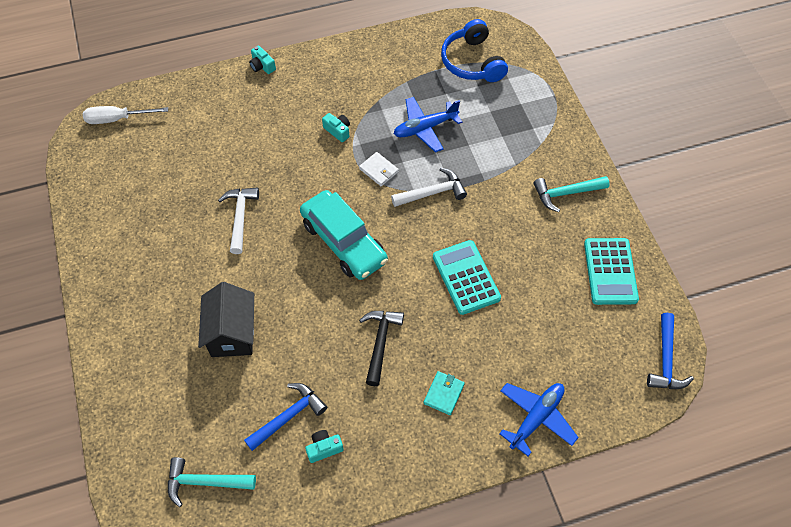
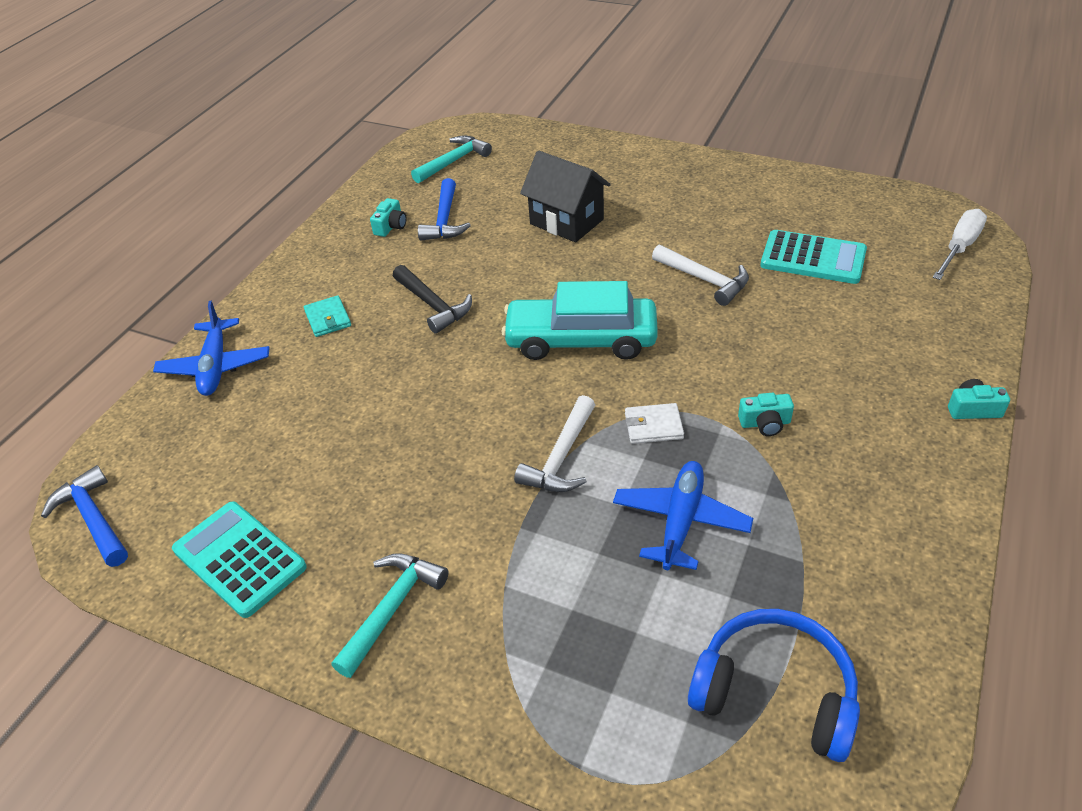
camera: 135 degrees right, 15 degrees down
(466, 277) = (414, 412): turquoise calculator -> turquoise calculator (813, 258)

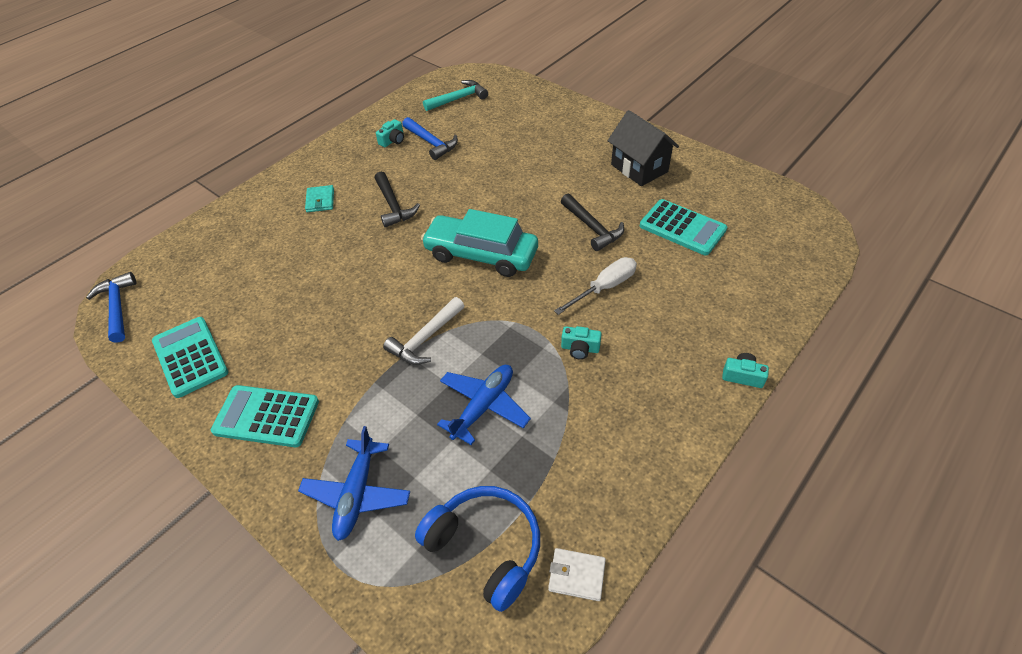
camera: 15 degrees right, 5 degrees up
(215, 366) = (235, 219): blue plane -> blue plane (357, 494)
(392, 609) = (266, 417): turquoise hammer -> turquoise calculator
(444, 220) = (431, 143): blue hammer -> blue hammer turned 60 degrees counterclockwise
(566, 222) = (515, 161): black house -> black house (639, 168)
(653, 426) = (500, 331): white wallet -> white wallet (576, 575)
(704, 280) = (592, 227): white hammer -> black hammer
(959, 247) = (802, 243): white screwdriver -> white screwdriver (604, 287)

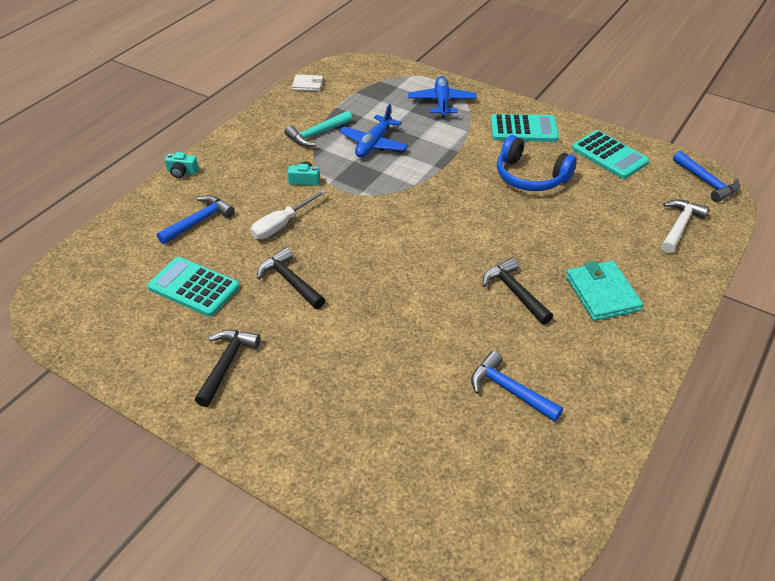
camera: 170 degrees right, 5 degrees down
(320, 200) = (602, 293): turquoise wallet -> turquoise wallet, size x1.72
(393, 140) = (565, 391): turquoise camera -> none
(425, 338) = (430, 178): white hammer -> white hammer (679, 226)
(458, 99) = (503, 490): turquoise hammer -> turquoise hammer (317, 134)
(481, 254) = (401, 246): turquoise car -> none
(485, 547) = (359, 90): blue headphones -> blue headphones (530, 177)
(639, 168) = (226, 364): black house -> black hammer
(698, 299) = (199, 221): none -> blue hammer

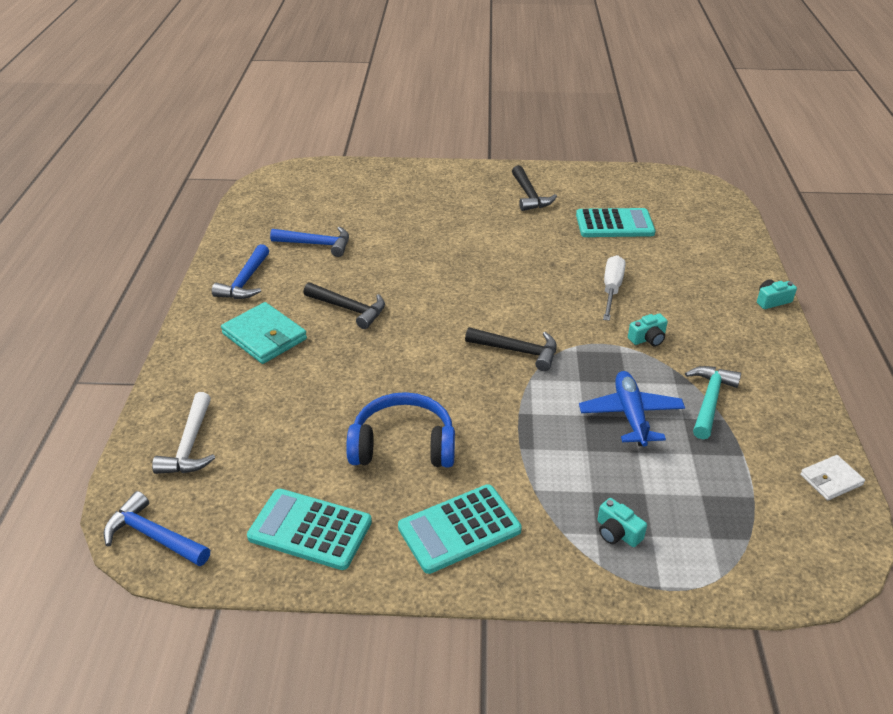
camera: 150 degrees right, 5 degrees down
(199, 221) = (684, 266): blue hammer -> blue hammer (245, 281)
(290, 281) = (548, 252): black hammer -> black hammer (517, 351)
(441, 102) = (617, 532): blue plane -> turquoise camera

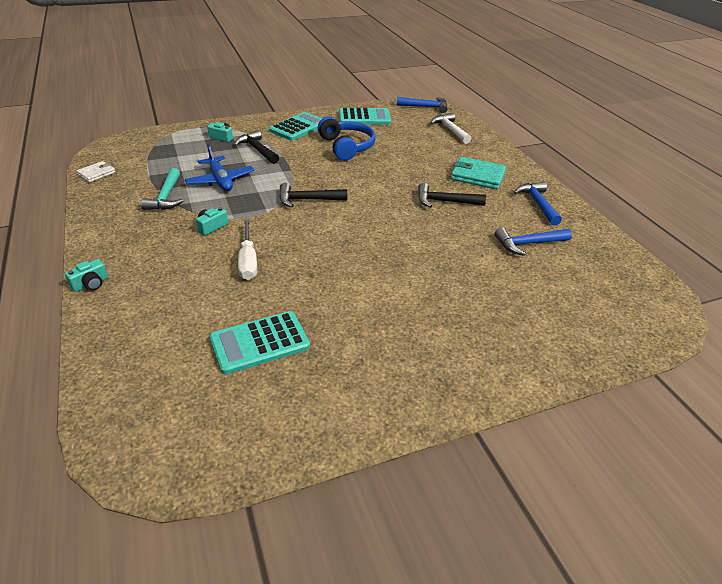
camera: 155 degrees right, 0 degrees up
(403, 445) = (346, 147): blue headphones -> blue headphones turned 90 degrees counterclockwise
(529, 195) = (378, 363): black hammer -> black hammer (257, 150)

